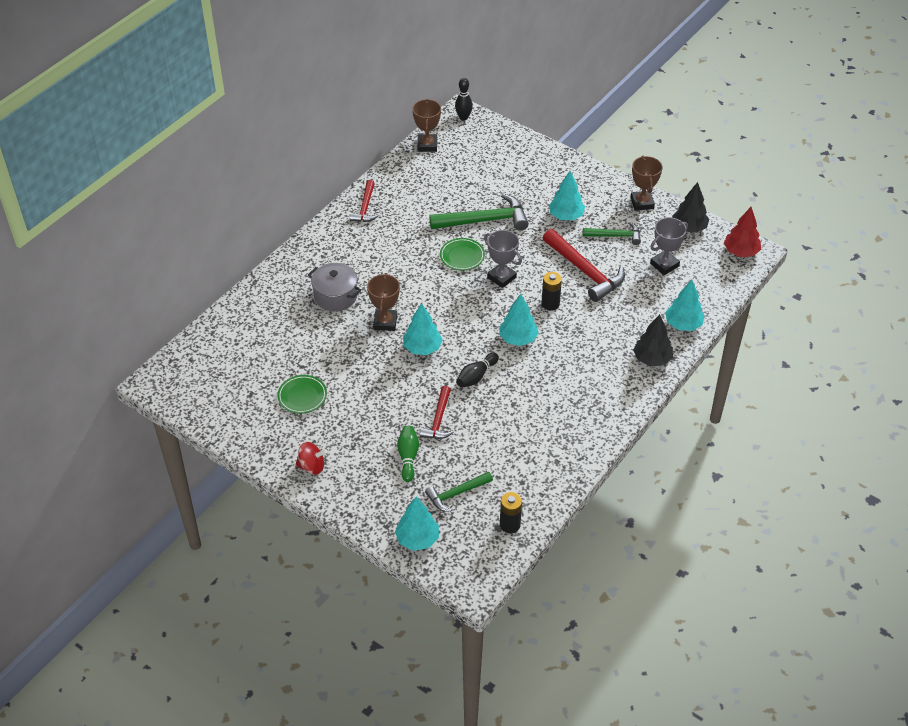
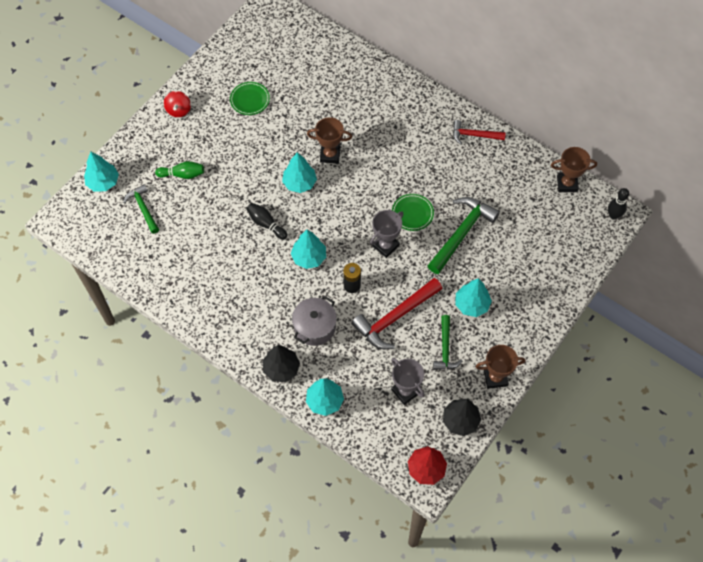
camera: 90 degrees right, 15 degrees up
(335, 296) = (361, 117): grey pot -> grey pot (314, 327)
(438, 420) = (219, 196): red hammer -> none
(485, 220) = (462, 233): green hammer -> green hammer turned 135 degrees counterclockwise
(510, 525) = (109, 246): black battery -> none

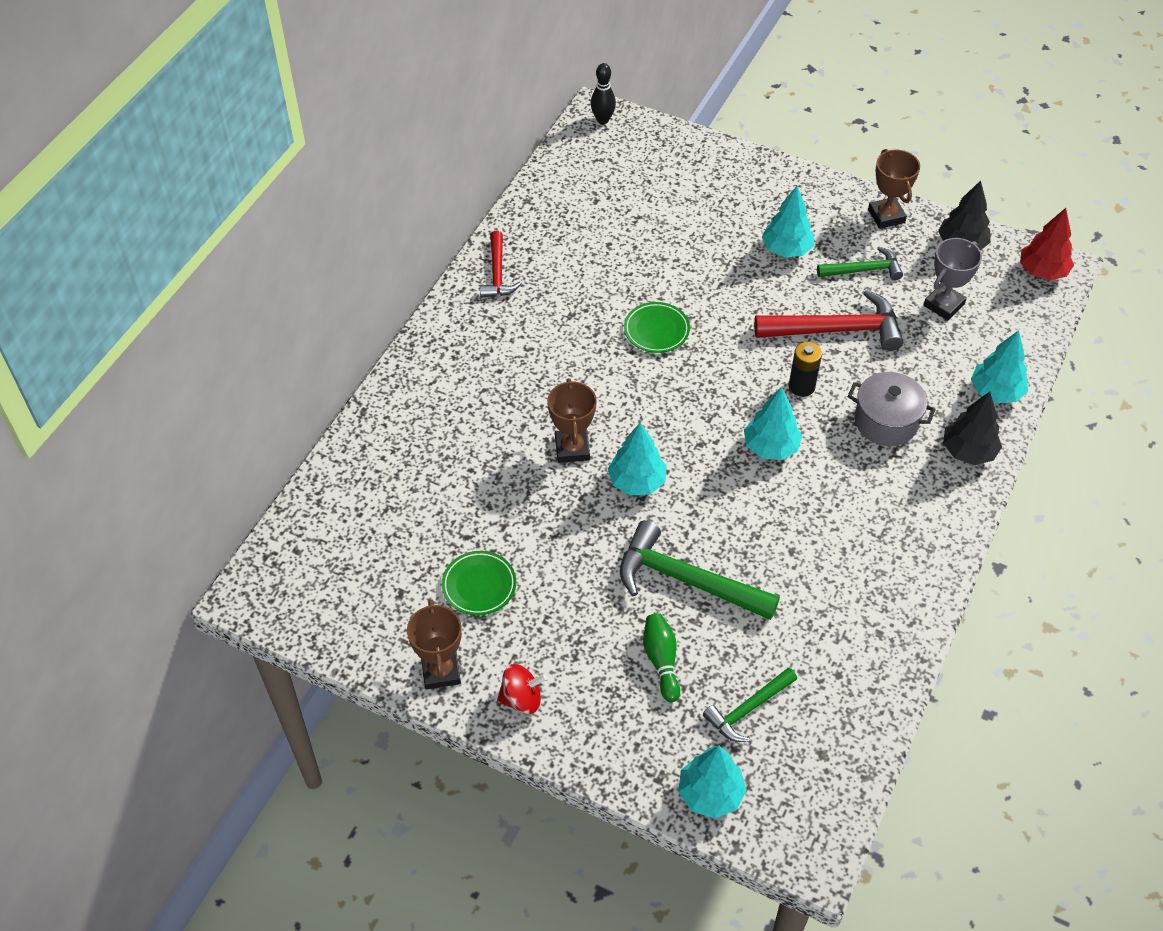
camera: 100 degrees left, 10 degrees down
(266, 224) = (727, 515): black bowling pin -> none
(385, 246) = (721, 355): grey trophy -> none
(395, 318) = (836, 330): red hammer -> red hammer turned 45 degrees counterclockwise
(462, 233) = (674, 271): green hammer -> green hammer (686, 580)
(567, 184) = (562, 167): brown trophy -> brown trophy (441, 671)

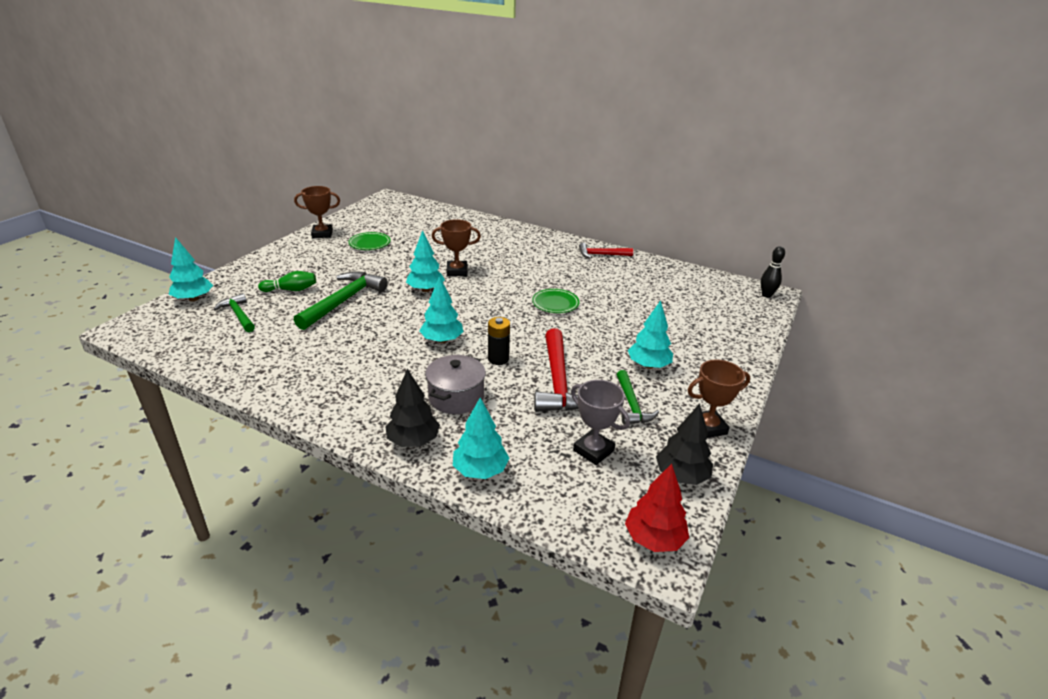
camera: 90 degrees right, 20 degrees down
(521, 699) = (293, 252): red spinning top -> none

